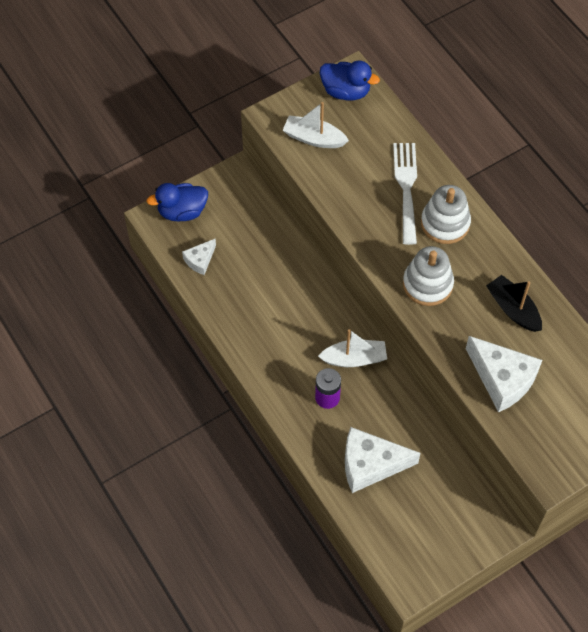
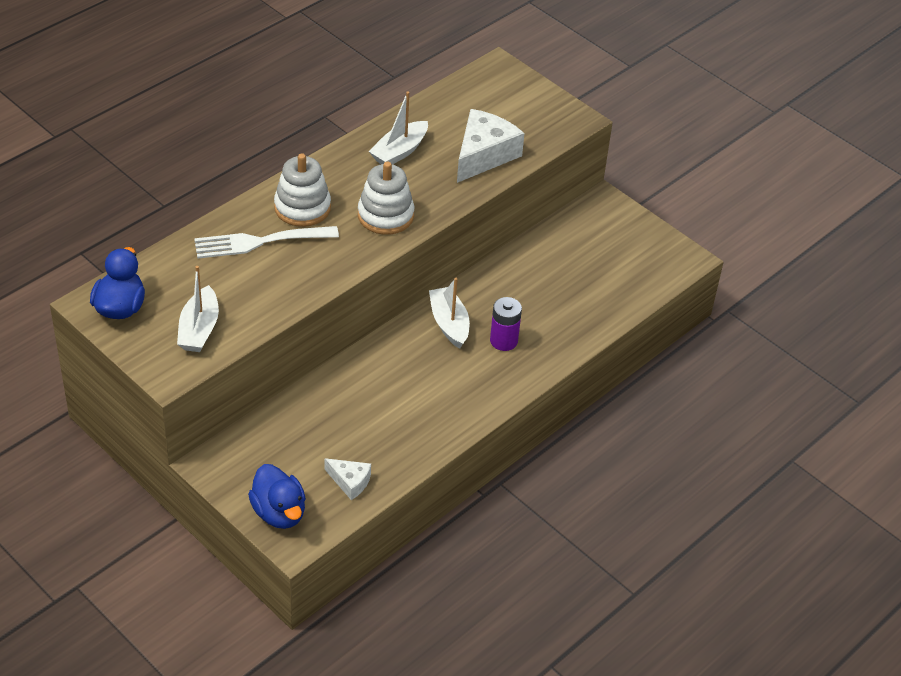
camera: 105 degrees left, 15 degrees down
(370, 464) = (570, 298): white cheese -> none
(513, 309) = (399, 151): black boat -> white boat

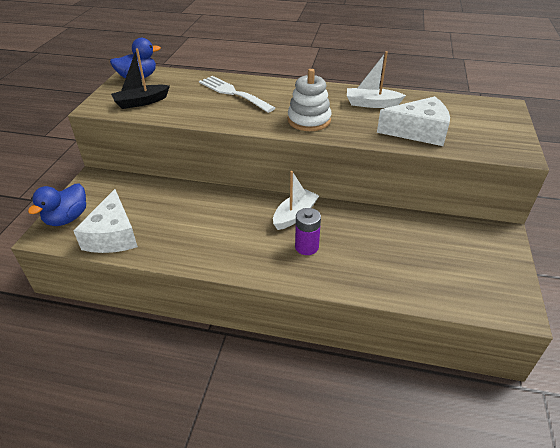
camera: 60 degrees right, 5 degrees down
(199, 329) = (141, 102): white boat -> black boat
(302, 207) = (278, 94): white stacking toy -> none
(350, 482) = (113, 235): white cheese -> white cheese, size x1.89

